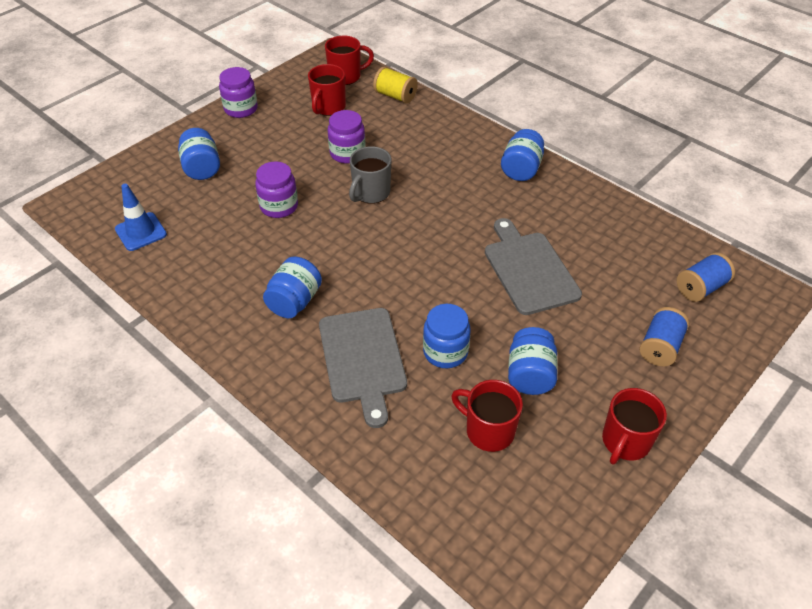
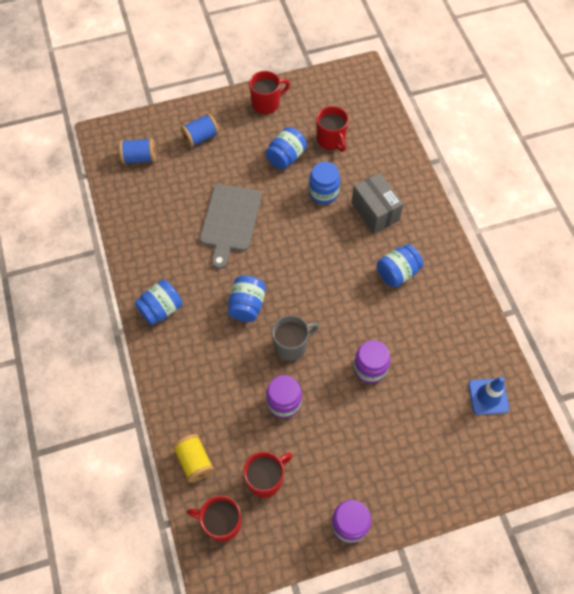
camera: 150 degrees left, 15 degrees up
(202, 168) = (416, 451): blue jar -> blue jar (247, 305)
(362, 359) = (375, 211): grey cutting board -> grey box

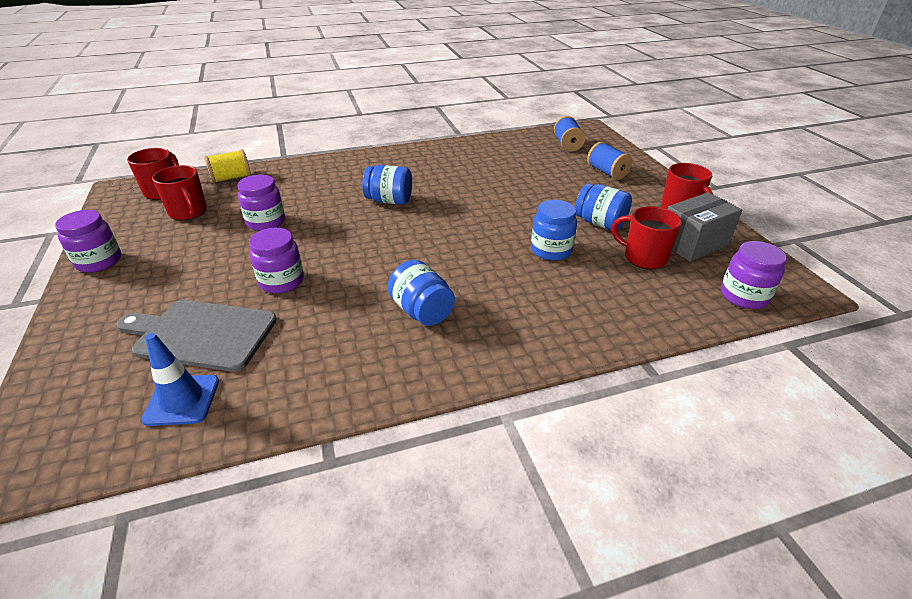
camera: 90 degrees right, 25 degrees down
(161, 309) = (393, 159): blue jar -> none
(230, 221) = (497, 190): grey cutting board -> grey cutting board (201, 334)
(291, 345) = (332, 227): grey mug -> none
(331, 140) = (643, 257): red mug -> red mug turned 60 degrees clockwise
(371, 100) = (743, 296): none -> purple jar
(375, 211) = (527, 293): grey box -> grey box (693, 243)

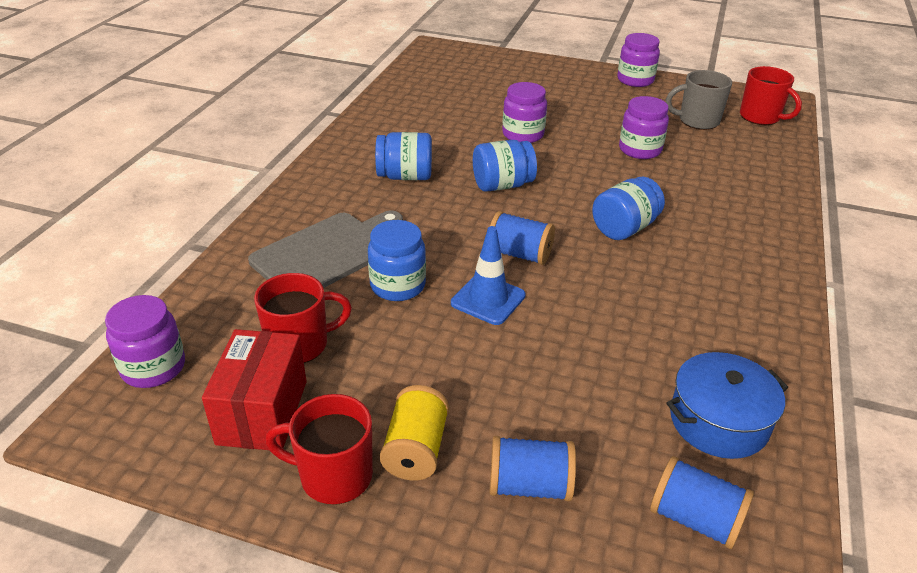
camera: 125 degrees right, 0 degrees up
(182, 400) = (431, 84): blue traffic cone -> blue traffic cone (488, 299)
(188, 212) = (697, 121): red mug -> grey mug
(201, 334) = (490, 98): grey cutting board -> grey cutting board (327, 253)
(231, 178) = (771, 154): yellow spool -> yellow spool (415, 450)
(462, 223) = (519, 254): none -> blue spool
(513, 149) = (718, 421): none -> blue pot
(600, 223) = (401, 360): blue jar -> blue jar (502, 185)
(693, 243) = (262, 412): grey box -> red box

